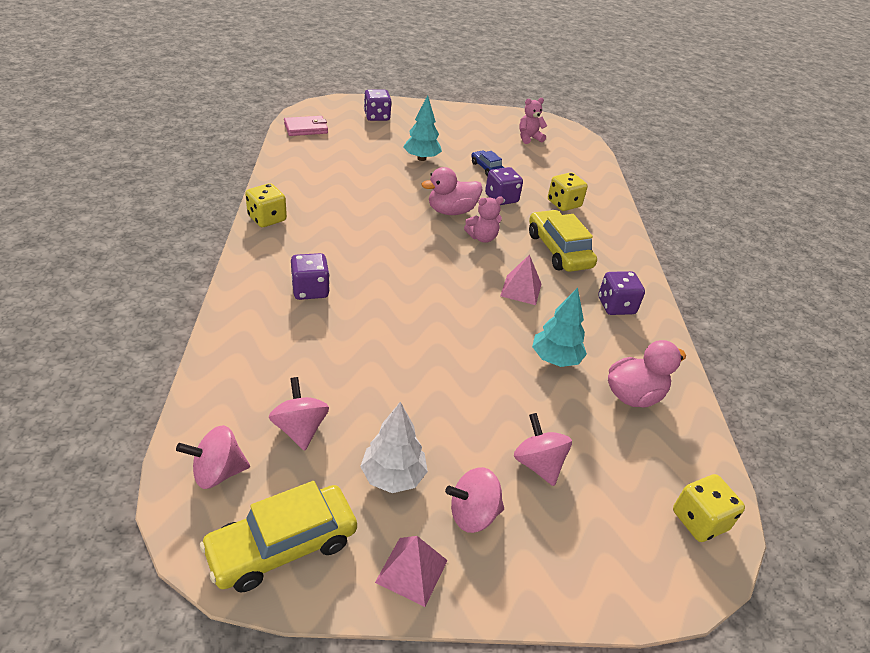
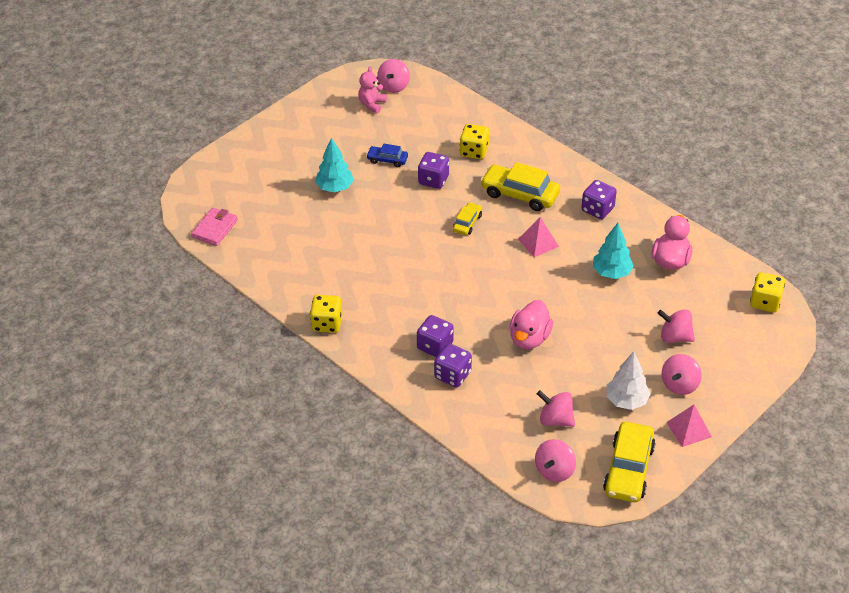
camera: 40 degrees left, 5 degrees up
(377, 117) = (242, 173): purple dice -> purple dice (452, 375)
(451, 211) = (420, 218): pink duck -> pink duck (529, 338)
(482, 238) = (467, 223): pink teddy bear -> yellow car
(562, 139) = (394, 86): none -> pink spinning top

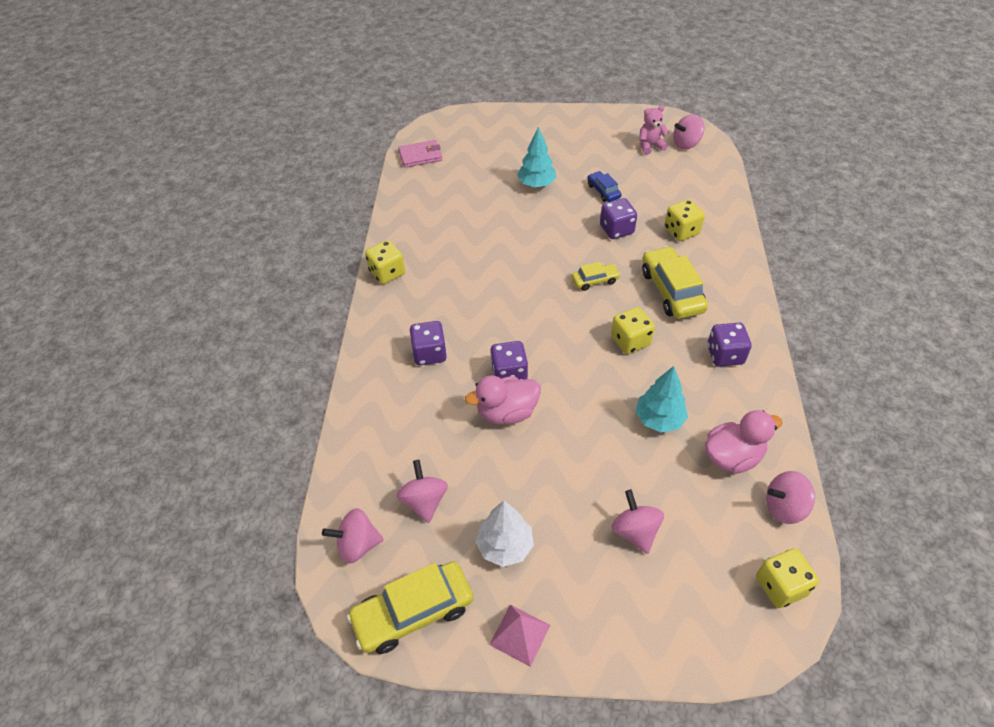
camera: 50 degrees right, 5 degrees up
(452, 375) = (407, 387): purple dice -> purple dice (509, 374)
(538, 242) = (630, 341): pink pyramid -> yellow dice
(679, 385) = (574, 581): pink spinning top -> pink spinning top (784, 507)

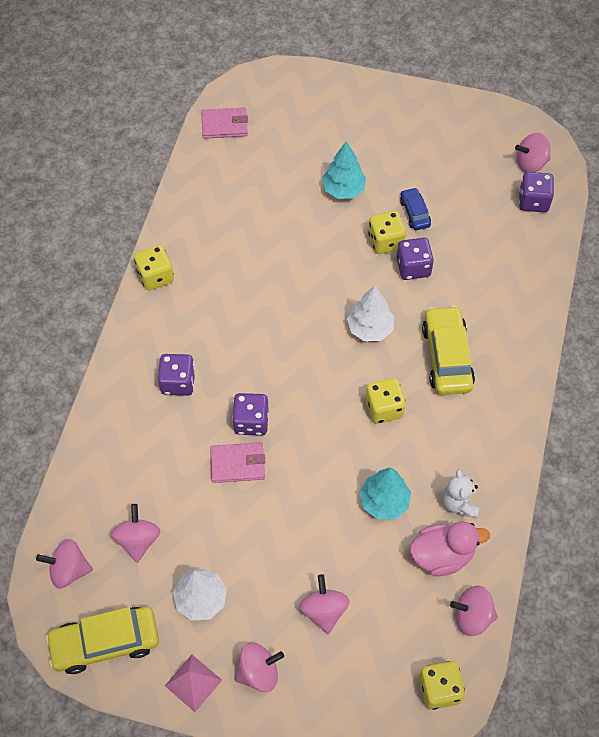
camera: 10 degrees right, 10 degrees up
(506, 412) = (237, 464): pink duck -> pink wallet
(587, 608) = (258, 672): none -> pink spinning top
(595, 280) = (370, 328): yellow car -> white tree
(650, 146) = (488, 159): pink teddy bear -> none
(681, 231) = (483, 283): yellow dice -> yellow dice (385, 241)
(725, 355) = (475, 444): purple dice -> purple dice (533, 201)
(730, 407) = (459, 503): none -> white teddy bear

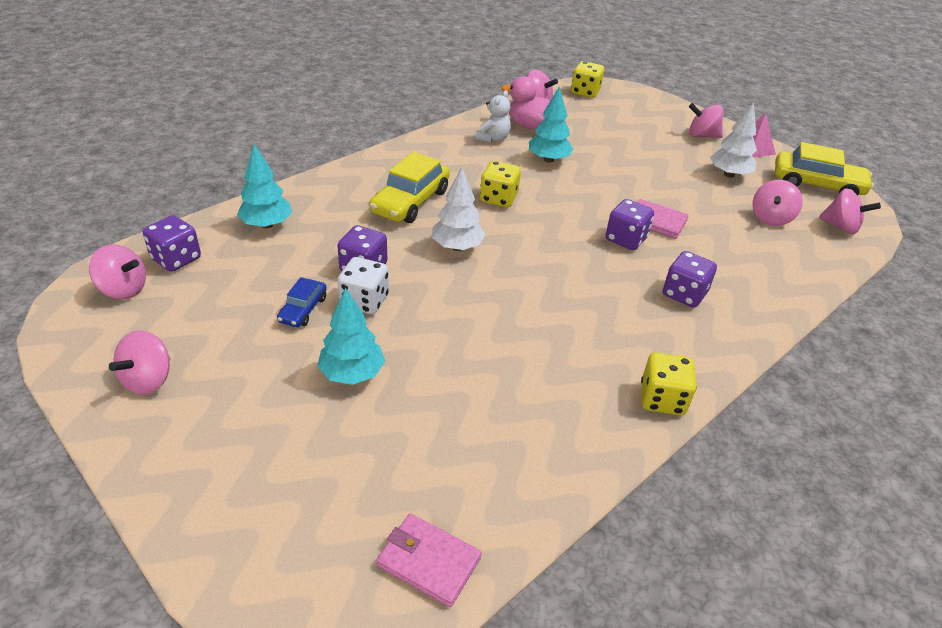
camera: 150 degrees left, 20 degrees down
(324, 610) = (636, 138): pink spinning top -> pink spinning top (148, 380)
(385, 241) = (364, 301): yellow dice -> white dice
(517, 265) = (267, 224): none -> turquoise tree

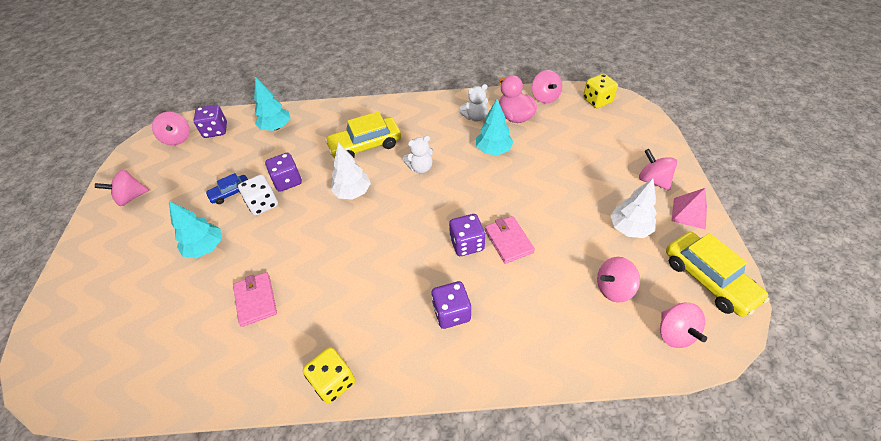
camera: 45 degrees right, 10 degrees up
(428, 562) = (108, 385): pink wallet -> pink wallet (256, 300)
(498, 198) = (420, 168): yellow dice -> white teddy bear

